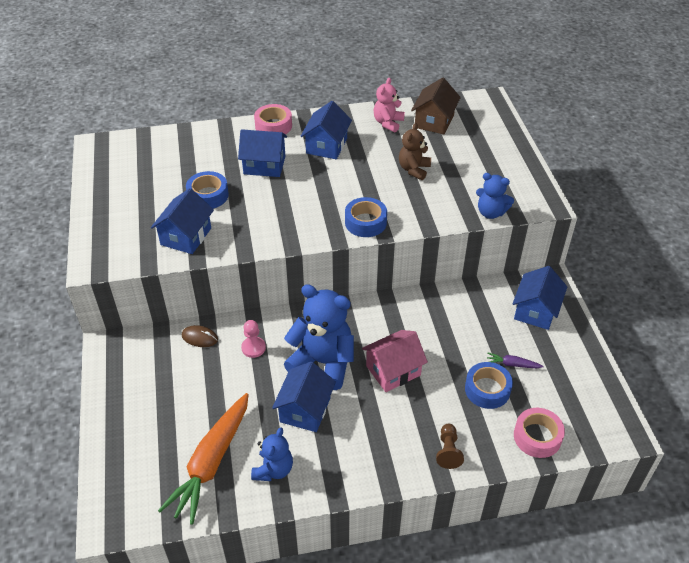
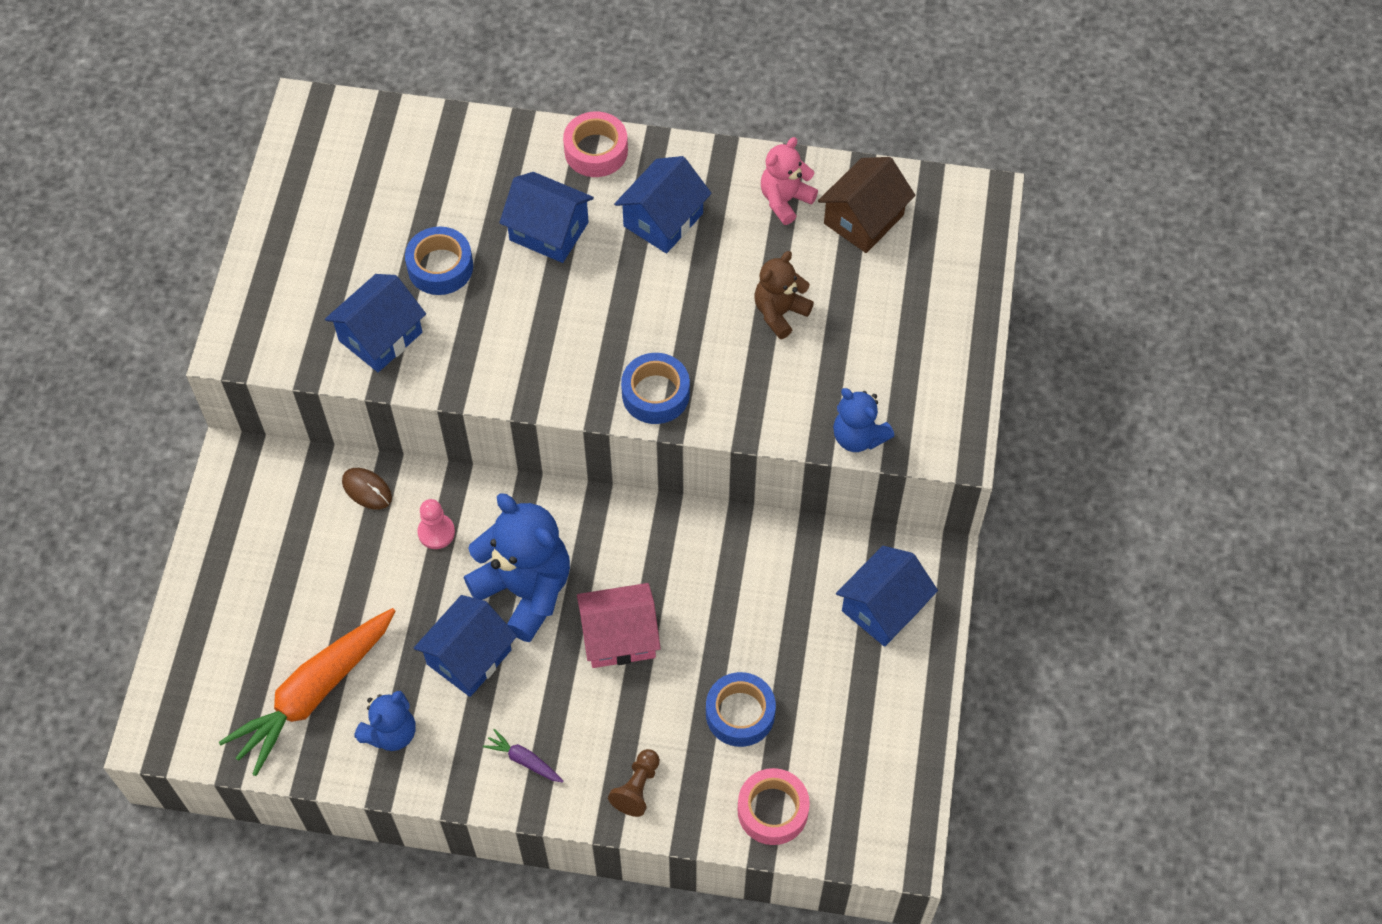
camera: 20 degrees right, 15 degrees up
(512, 364) = (798, 686): purple carrot -> purple carrot (524, 760)

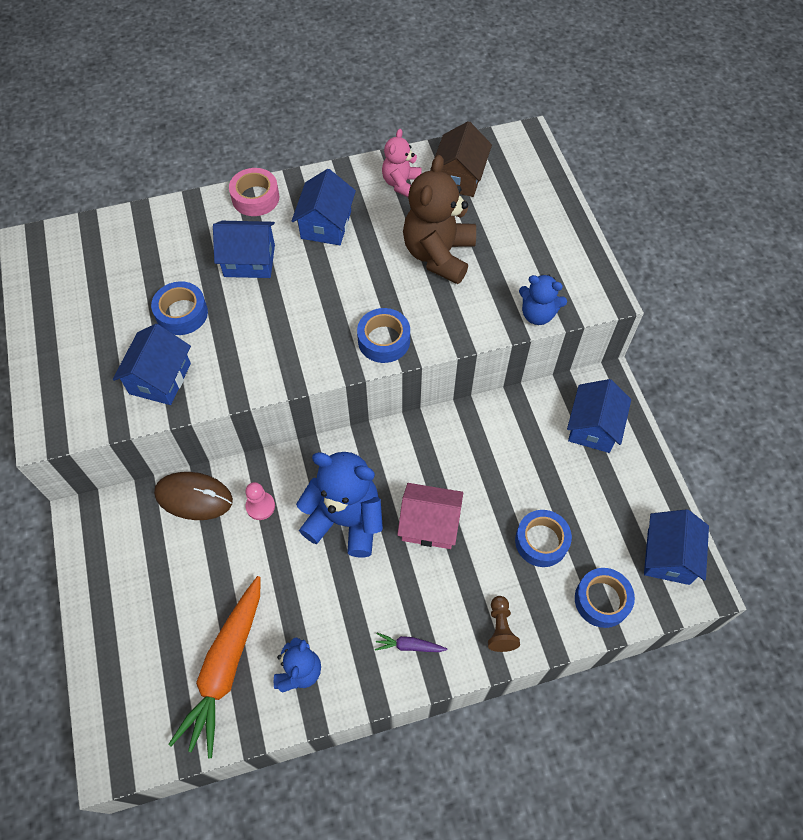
camera: 25 degrees left, 0 degrees up
(367, 489) = (194, 497): brown mouse -> brown mouse, size x1.73
(469, 657) = (329, 587): blue house -> blue house (668, 556)
(619, 637) = (429, 524): pink house -> pink house turned 45 degrees clockwise
(772, 810) = (602, 600): pink tape -> blue tape
(780, 313) = (438, 254): brown teddy bear -> brown teddy bear, size x1.77

